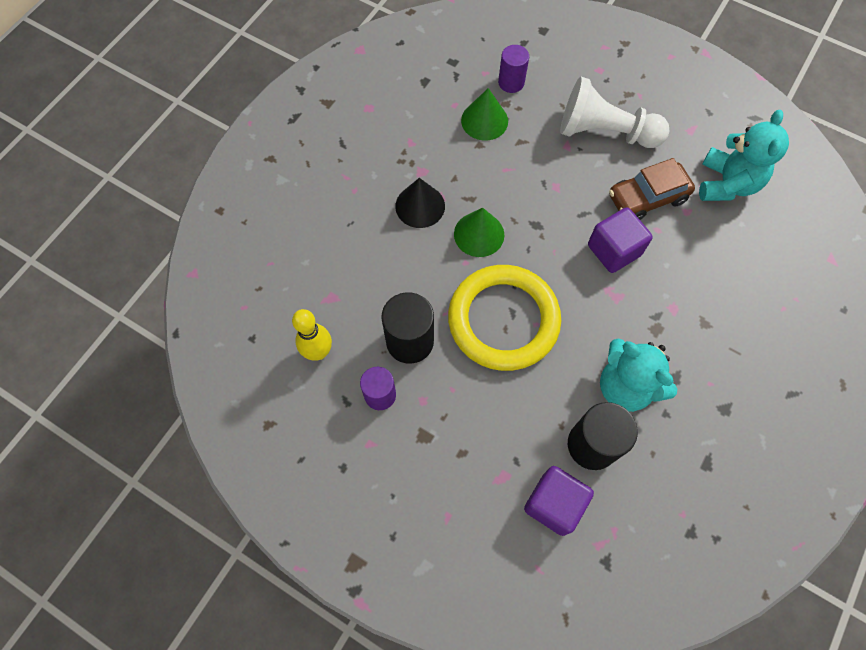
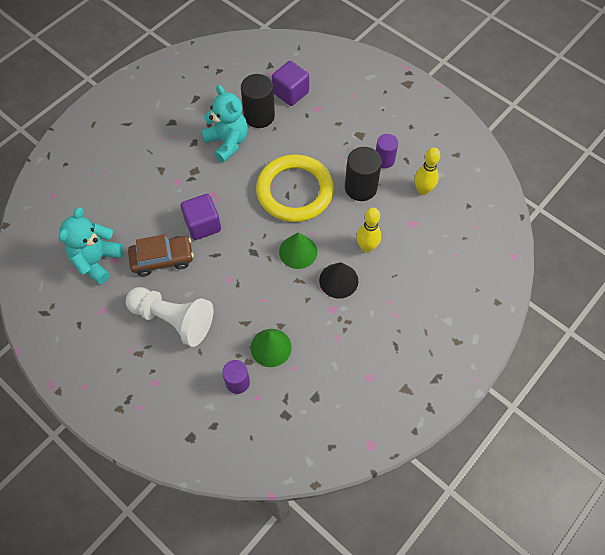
camera: 170 degrees left, 5 degrees down
(390, 254) = (367, 247): none -> yellow bowling pin

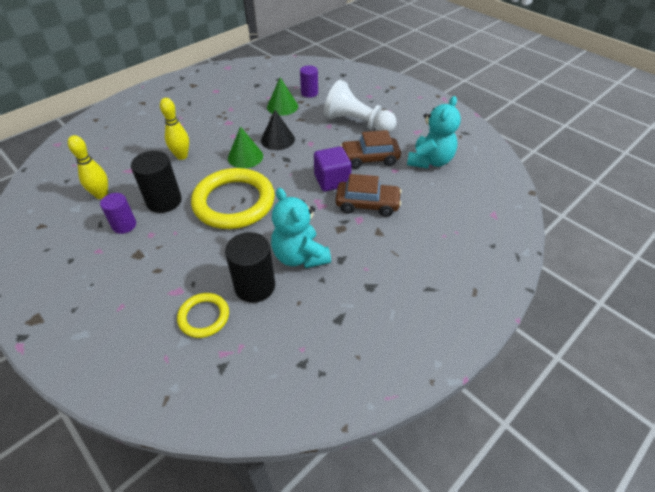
camera: 175 degrees left, 15 degrees down
(169, 198) = (367, 204): none -> brown car
(290, 93) = (204, 317): purple cube -> yellow ring
(338, 280) = (216, 137): black cone -> black cone (277, 139)

